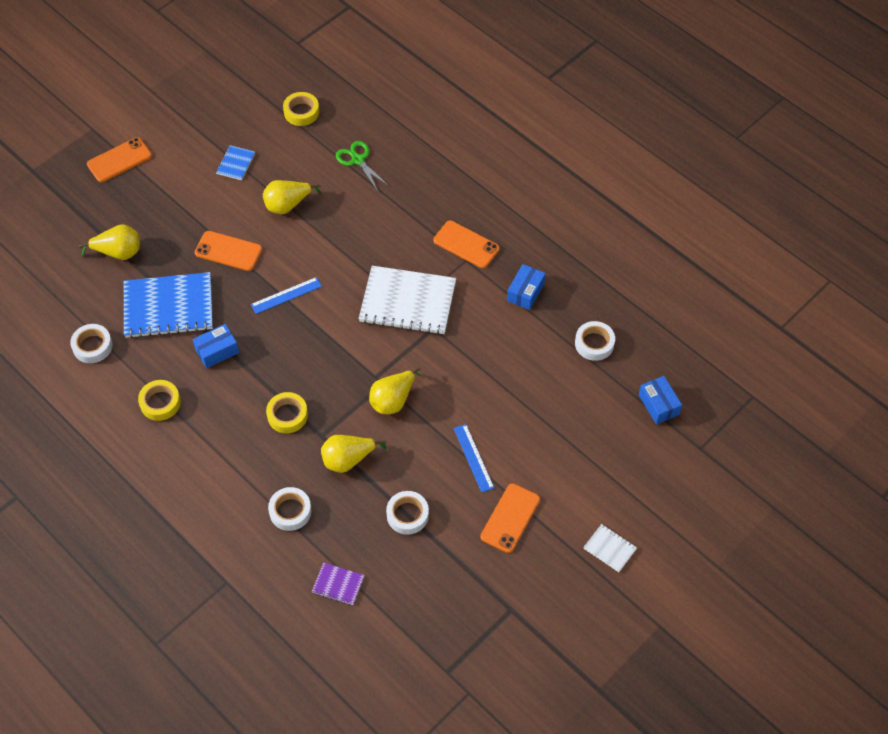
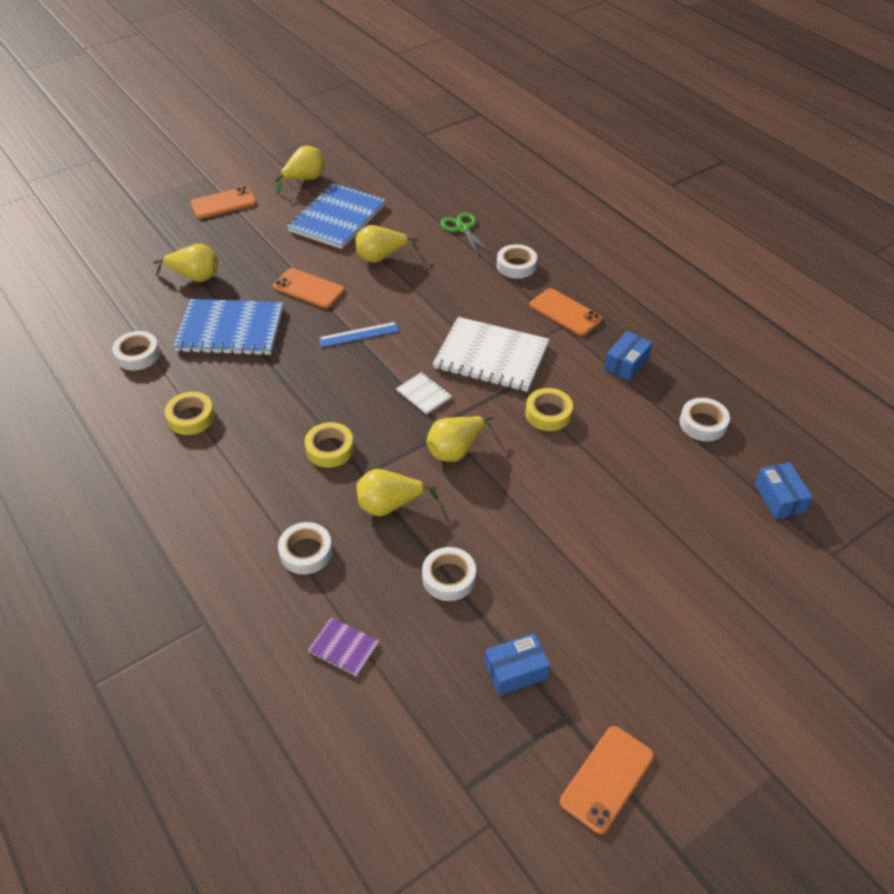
camera: 10 degrees right, 10 degrees down
(191, 119) = (304, 180): none -> yellow pear
(217, 351) = (269, 376): blue box -> blue box (516, 671)
(235, 163) = (337, 218): blue notebook -> blue notebook, size x2.22
(301, 112) = (414, 185): yellow tape -> yellow tape (548, 413)
(415, 197) = (516, 266): none -> white tape
(473, 458) = (542, 524): blue ruler -> none
(510, 518) = (579, 601): orange phone -> orange phone (607, 779)
(610, 548) = (707, 659): white notebook -> white notebook (424, 394)

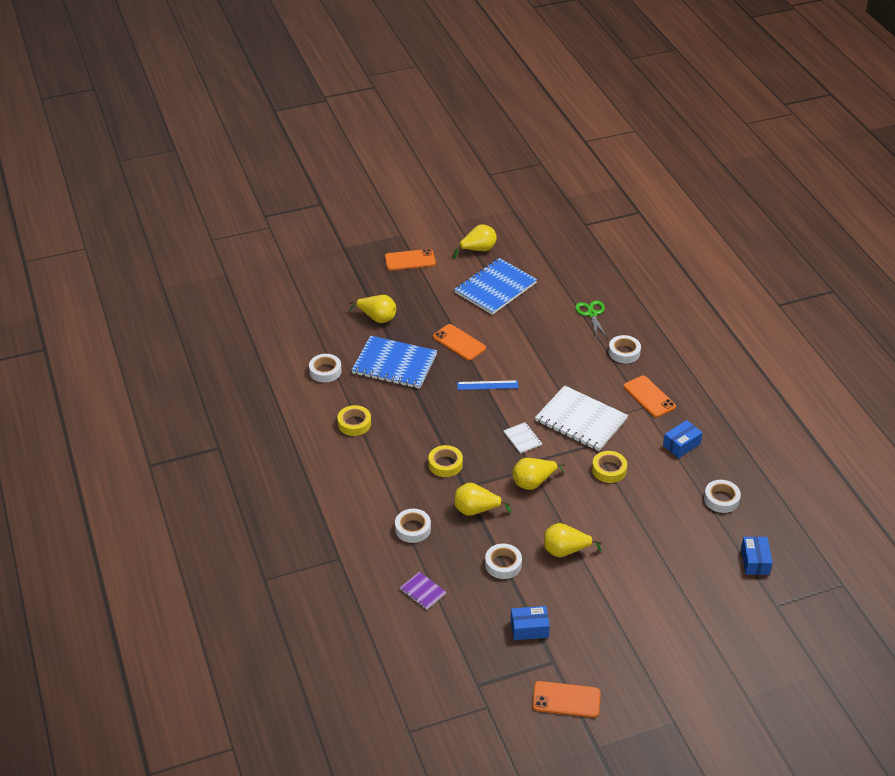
camera: 15 degrees right, 5 degrees down
(381, 257) = (521, 327): yellow pear -> yellow pear (565, 551)
(607, 779) = (566, 700): orange phone -> orange phone turned 45 degrees clockwise

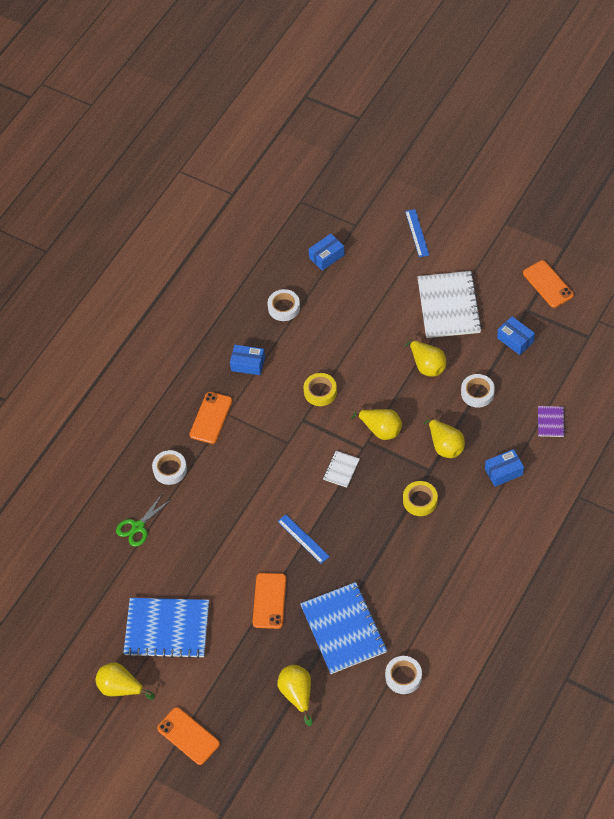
camera: 125 degrees left, 15 degrees up
(354, 423) = (441, 600): yellow tape -> none
(413, 529) = (503, 472): white tape -> blue box
(581, 420) = (282, 445): white notebook -> white notebook (448, 306)
(724, 644) = (417, 233): none -> blue ruler

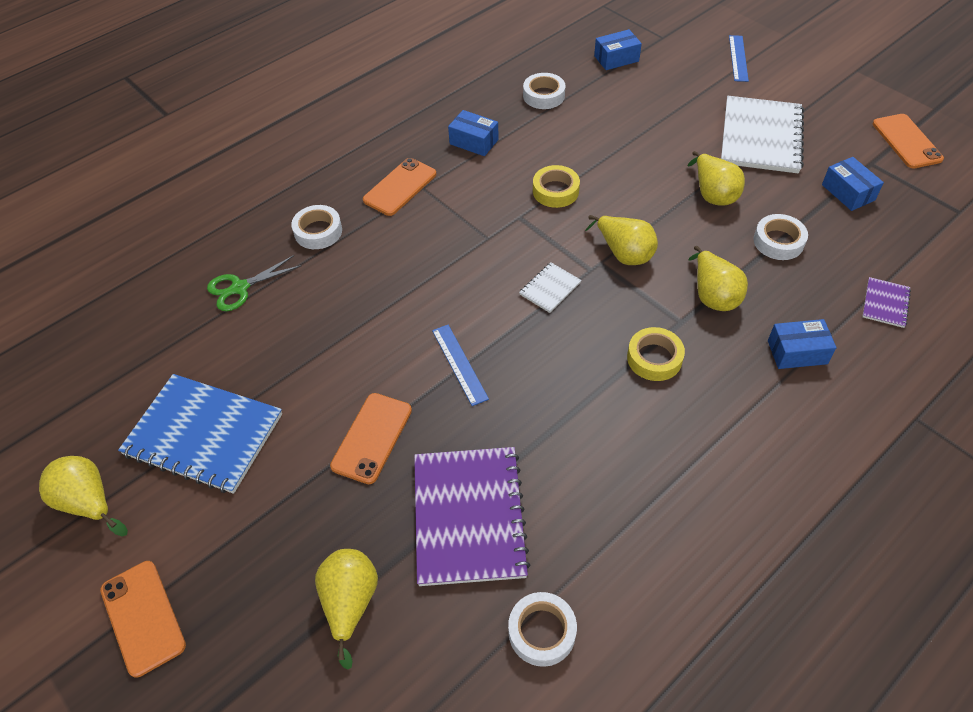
camera: 15 degrees right, 5 degrees down
(343, 629) = (469, 516): blue notebook -> purple notebook

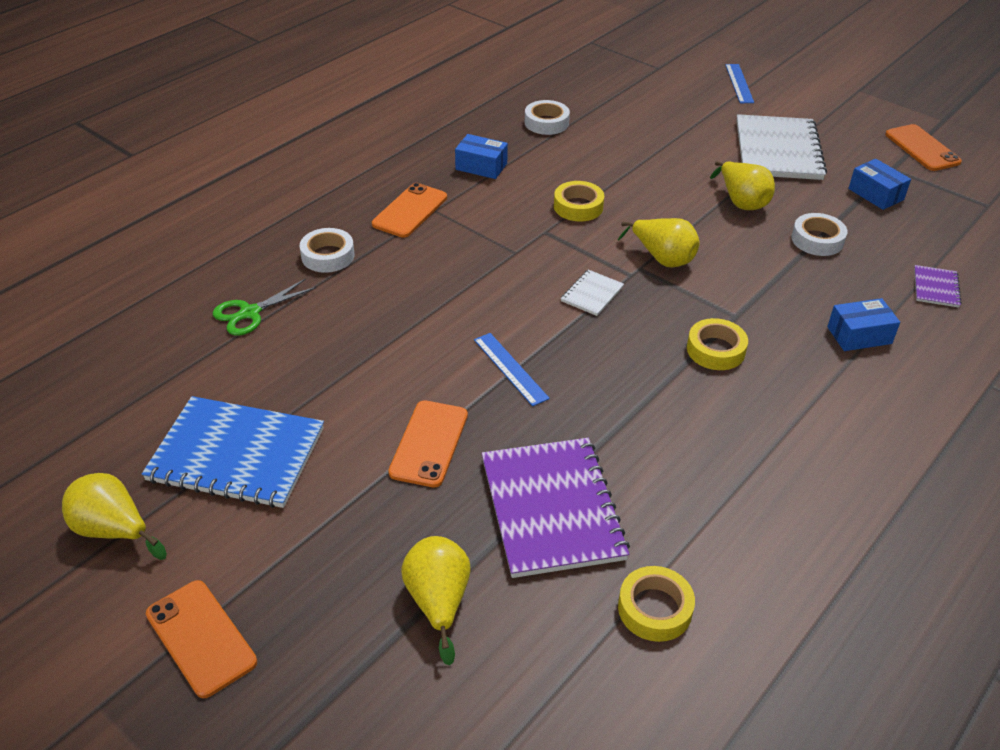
camera: 10 degrees left, 10 degrees down
(542, 631) = (654, 609): white tape -> yellow tape
(616, 58) = (615, 88): blue box -> none
(713, 295) = (762, 290): yellow pear -> none

